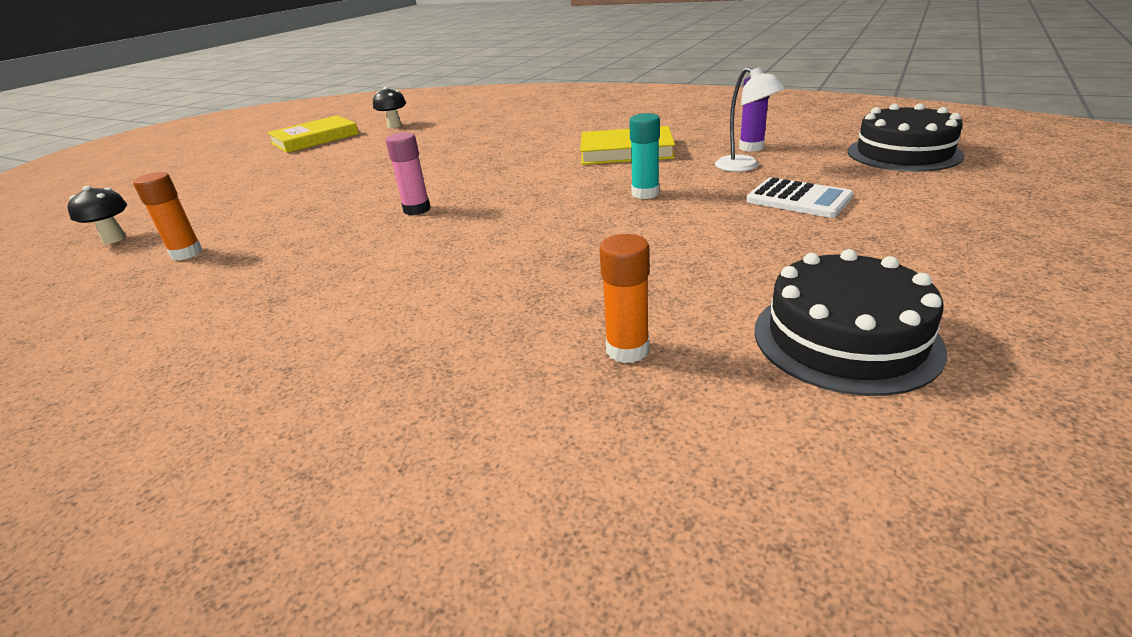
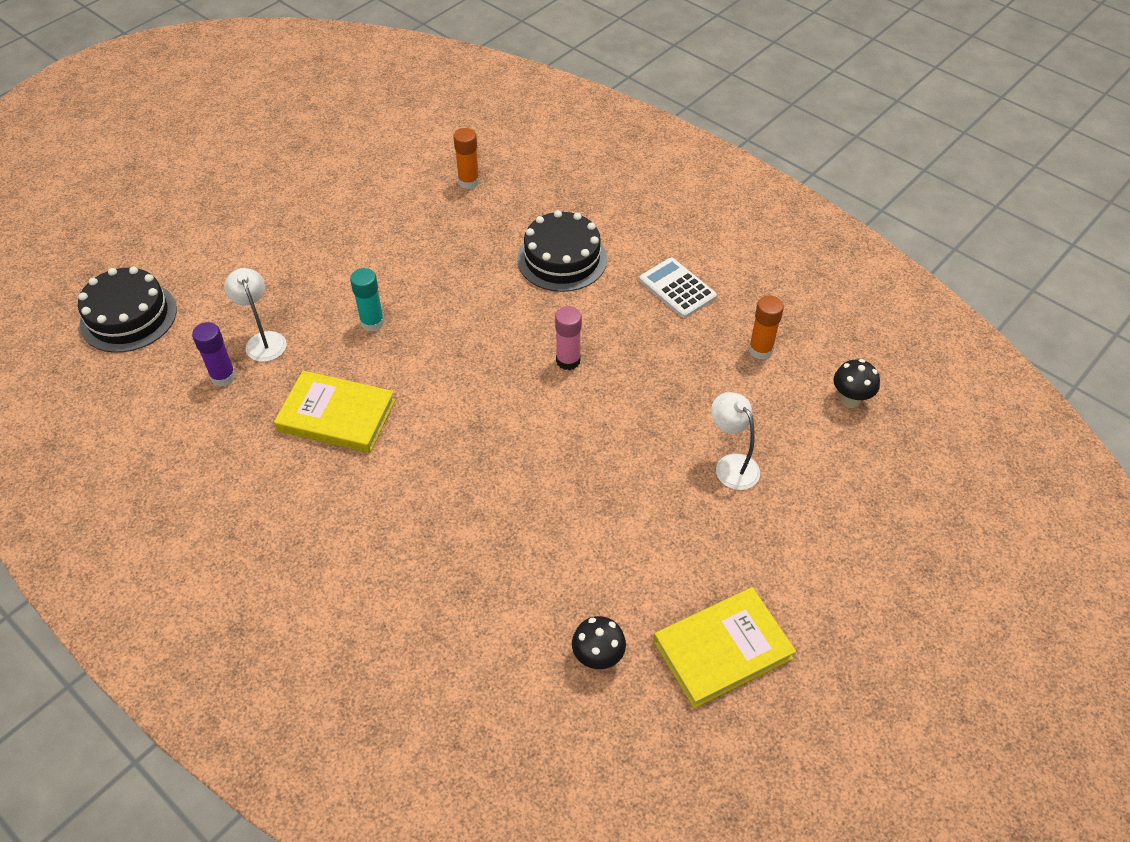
camera: 170 degrees left, 20 degrees up
(269, 189) = (731, 465): none -> white lamp
(798, 199) = (275, 277): white calculator -> white calculator (677, 288)
(845, 338) = (370, 165): black cake -> black cake (562, 259)

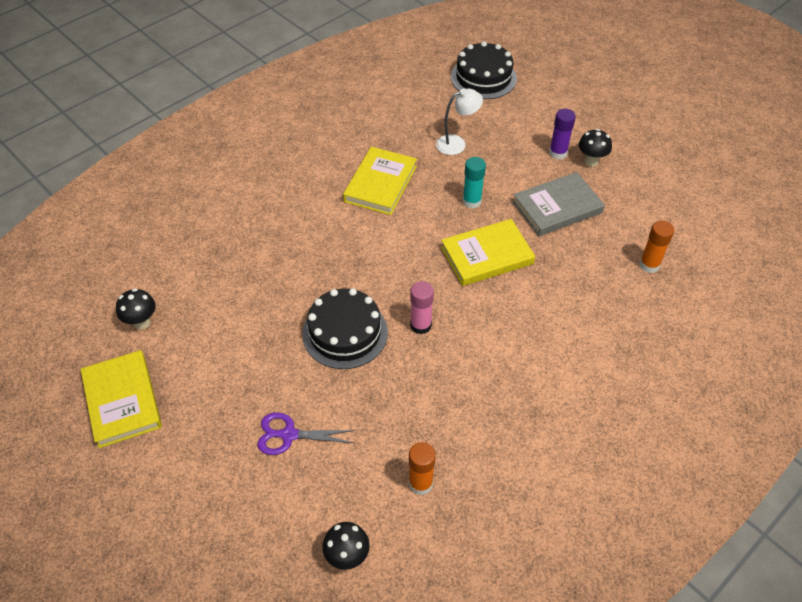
camera: 95 degrees right, 0 degrees up
(223, 376) = (424, 126): purple glue stick -> purple glue stick (558, 153)
(308, 218) = (591, 161): none -> black mushroom
(384, 248) = (557, 207): none -> grey book
(461, 307) = (487, 255): none -> yellow book
(562, 259) = (547, 330): black cake -> black cake (345, 333)
(677, 288) = (507, 421): white calculator -> none
(731, 465) = (289, 435): white lamp -> purple scissors

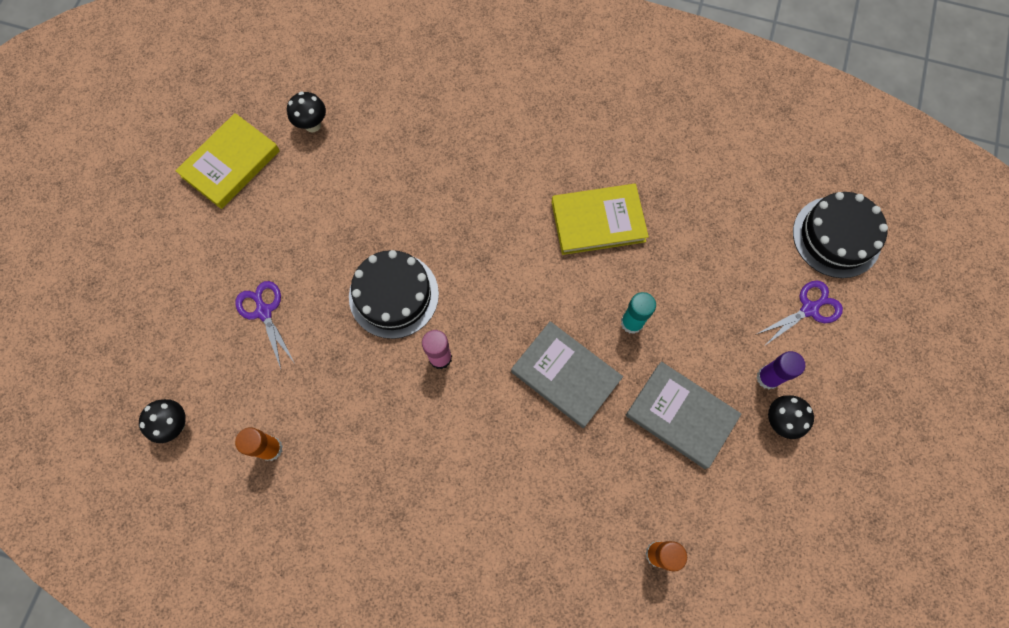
camera: 60 degrees right, 20 degrees up
(457, 143) = (708, 264): white lamp -> none
(487, 255) = (565, 375): yellow book -> grey book
(524, 112) = (809, 309): none -> purple scissors

